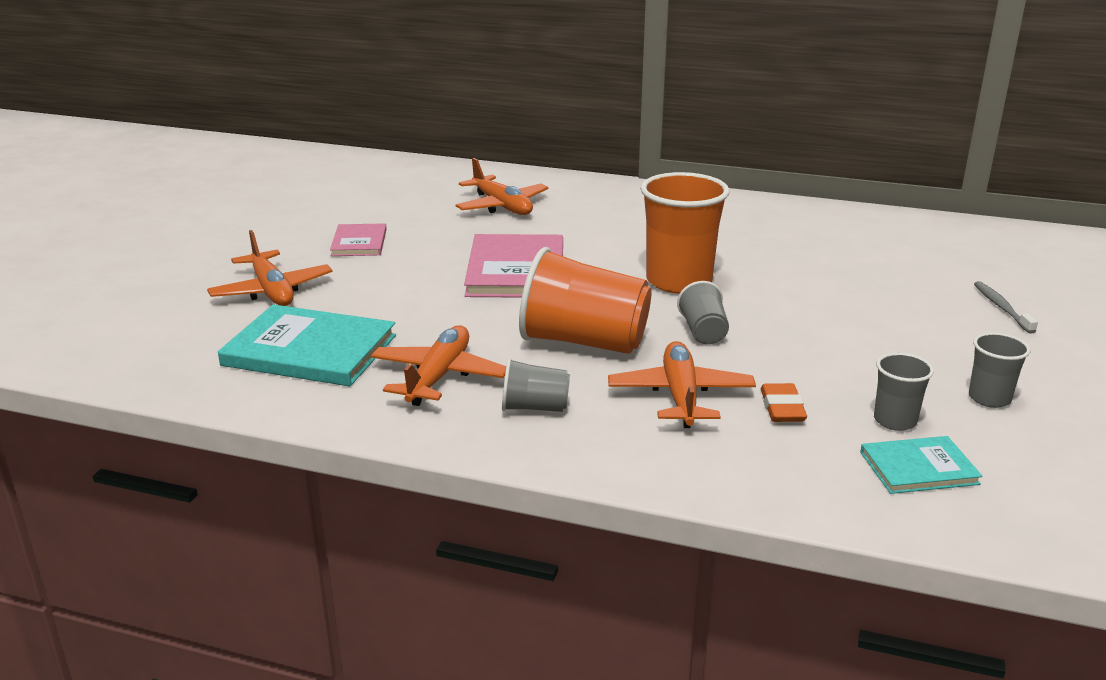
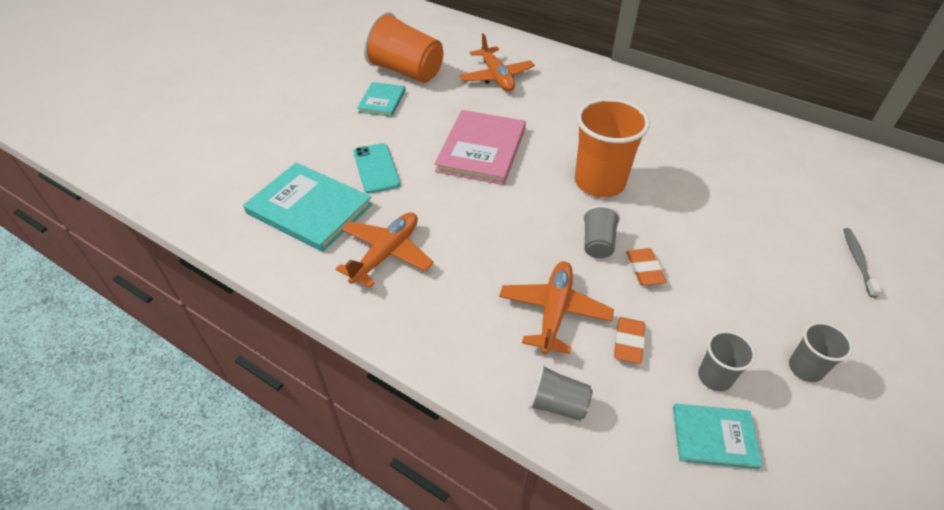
camera: 15 degrees right, 20 degrees up
(272, 291) = (306, 142): orange plane -> none
(359, 242) = (382, 101): pink book -> turquoise book
(384, 303) = (376, 168): none -> turquoise phone
(534, 407) = (442, 301): grey cup -> grey cup (557, 404)
(584, 342) = (503, 237): orange cup -> orange cup (406, 71)
(770, 346) = (644, 269): none -> orange eraser

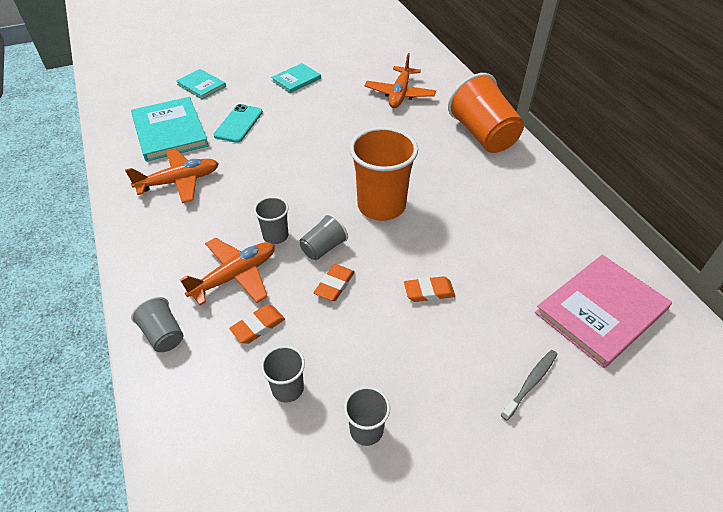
camera: 35 degrees right, 0 degrees up
(406, 71) = (338, 65): orange cup -> orange cup (483, 135)
(481, 149) = (323, 142): pink book -> pink book (601, 311)
(544, 255) = (275, 236): none -> grey cup
(714, 437) = (234, 426): turquoise book -> turquoise book (201, 85)
(717, 233) = (429, 291): none -> orange eraser

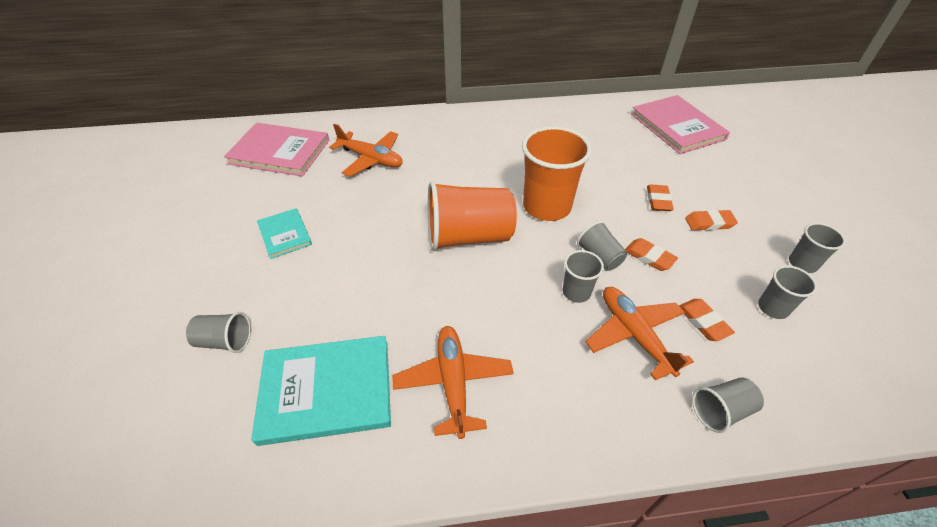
camera: 75 degrees left, 0 degrees up
(201, 85) = (225, 341): turquoise book -> grey cup
(238, 123) = (351, 304): turquoise phone -> none
(386, 51) = (279, 152): none -> pink book
(407, 338) = (709, 223): none -> orange eraser
(483, 135) = (465, 126): orange cup -> orange cup (469, 236)
(530, 383) = (743, 172): grey toothbrush -> none

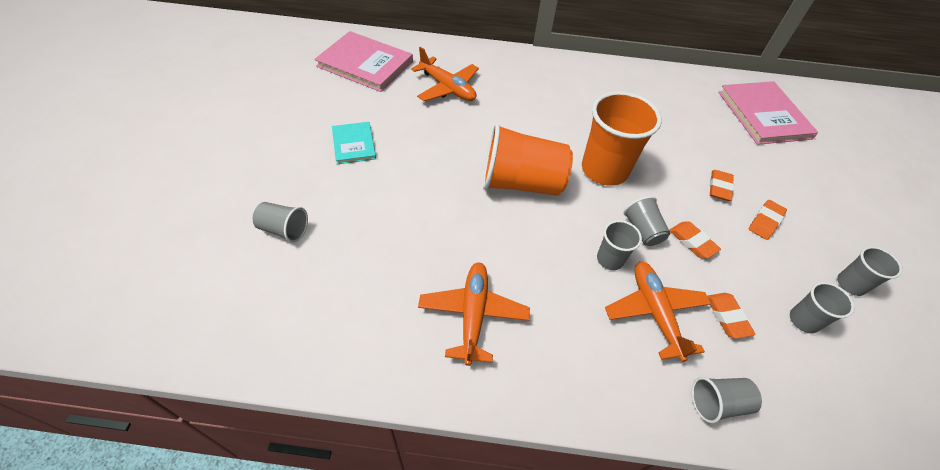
camera: 10 degrees right, 5 degrees up
(326, 390) = (360, 294): turquoise book -> none
(709, 223) = (765, 222): orange eraser -> orange eraser turned 60 degrees counterclockwise

